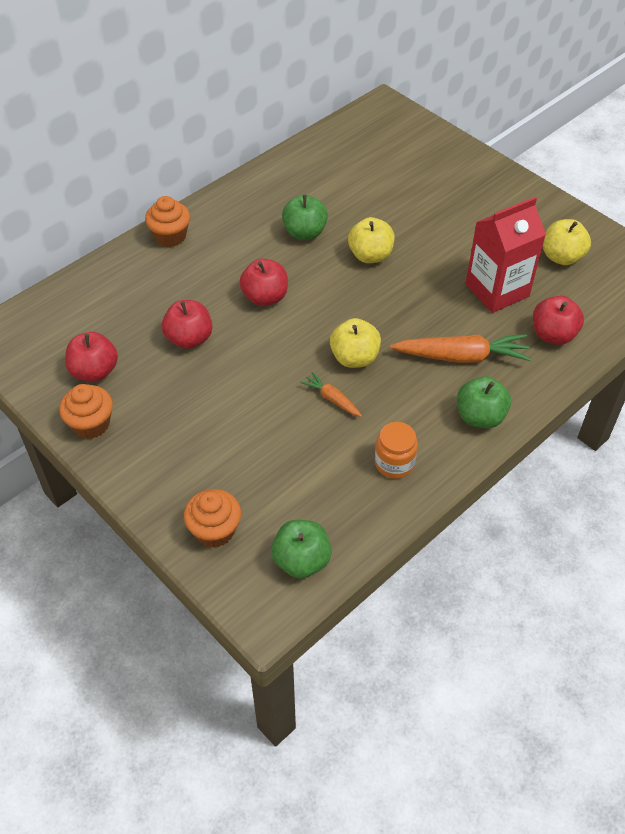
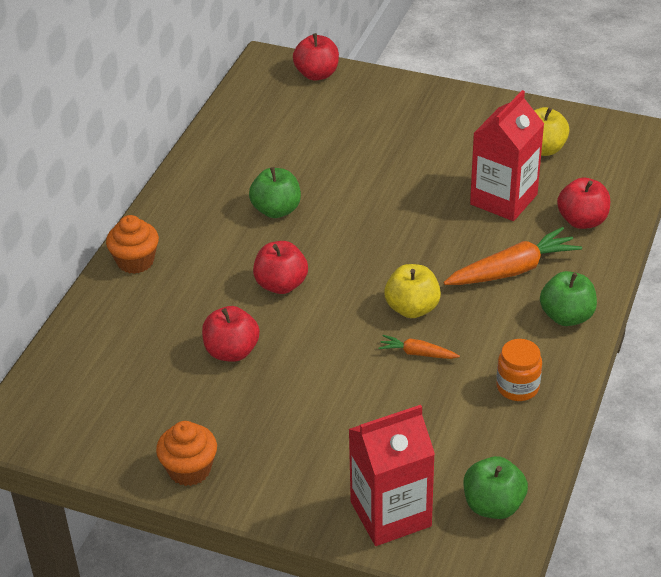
camera: 25 degrees left, 10 degrees down
(95, 371) = (154, 419): red apple -> red apple (317, 74)
(215, 530) = (390, 514): orange cupcake -> red carton
(370, 255) = (359, 209): yellow apple -> none

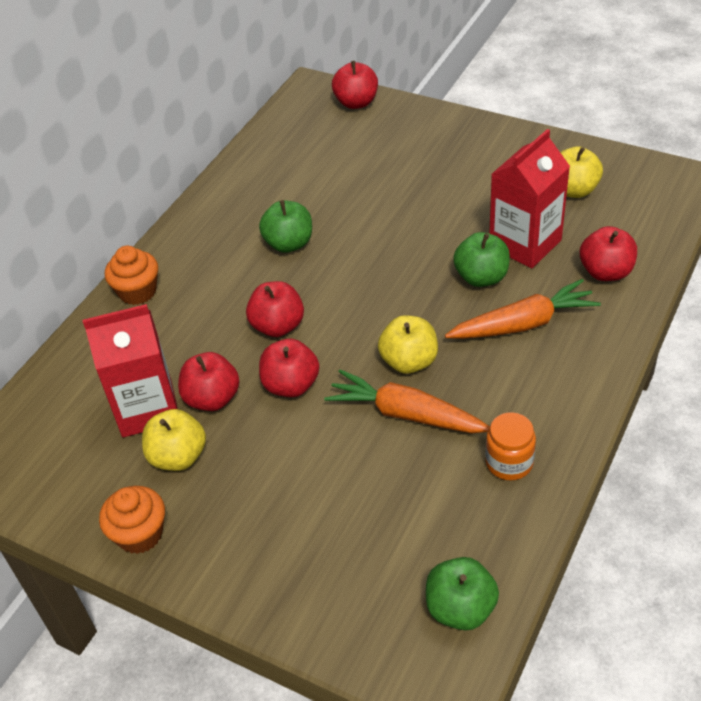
camera: 10 degrees right, 5 degrees up
(210, 403) = (178, 457): none -> yellow apple
(304, 335) = (291, 385): none -> red apple
(390, 514) = (344, 608): red carton -> red carton (147, 408)
(417, 353) = (406, 414): orange carrot -> orange carrot, size x1.93
(566, 316) = (574, 381): green apple -> green apple (481, 277)

